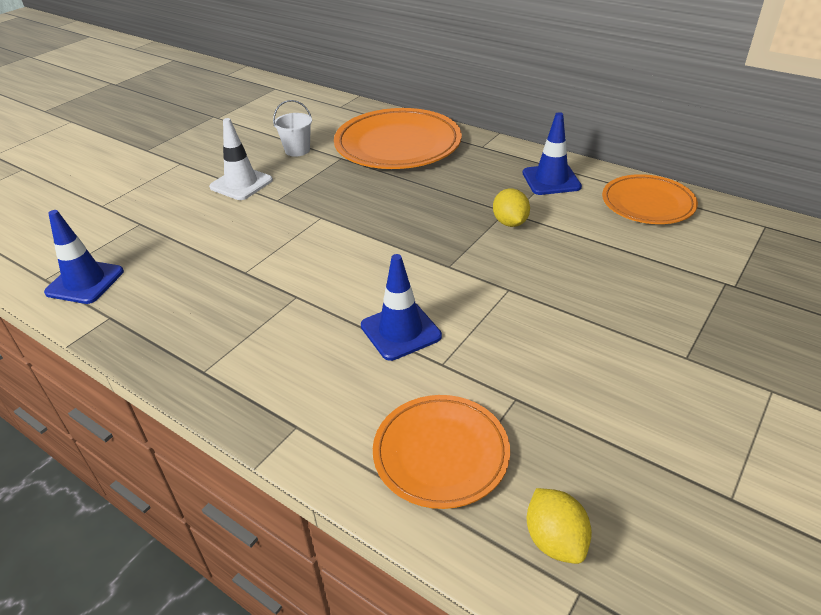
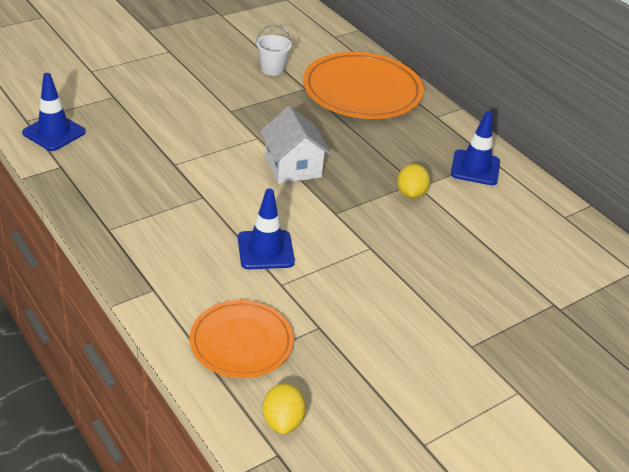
camera: 15 degrees right, 0 degrees up
(241, 184) = (209, 86): white traffic cone -> none
(375, 234) = (293, 167): none -> white house
(647, 204) = (544, 217): orange plate -> none

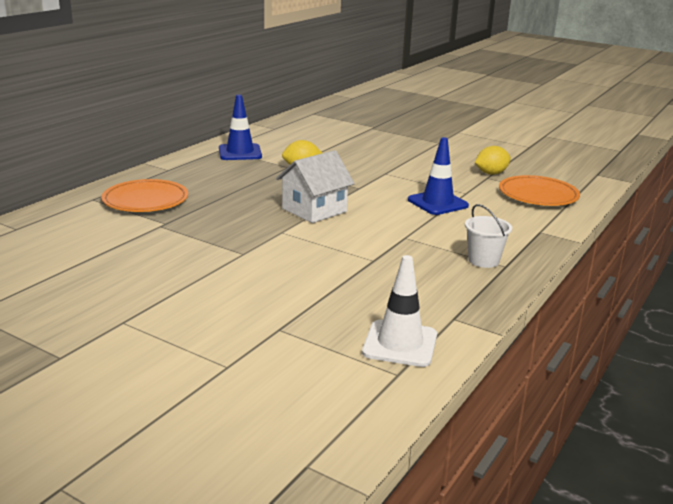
camera: 110 degrees left, 15 degrees down
(54, 132) = (400, 344): blue traffic cone -> white traffic cone
(272, 69) = (128, 248): white bucket -> white bucket (483, 260)
(282, 421) = (574, 176): yellow lemon -> yellow lemon (491, 173)
(362, 91) = (145, 200): orange plate -> orange plate, size x0.61

